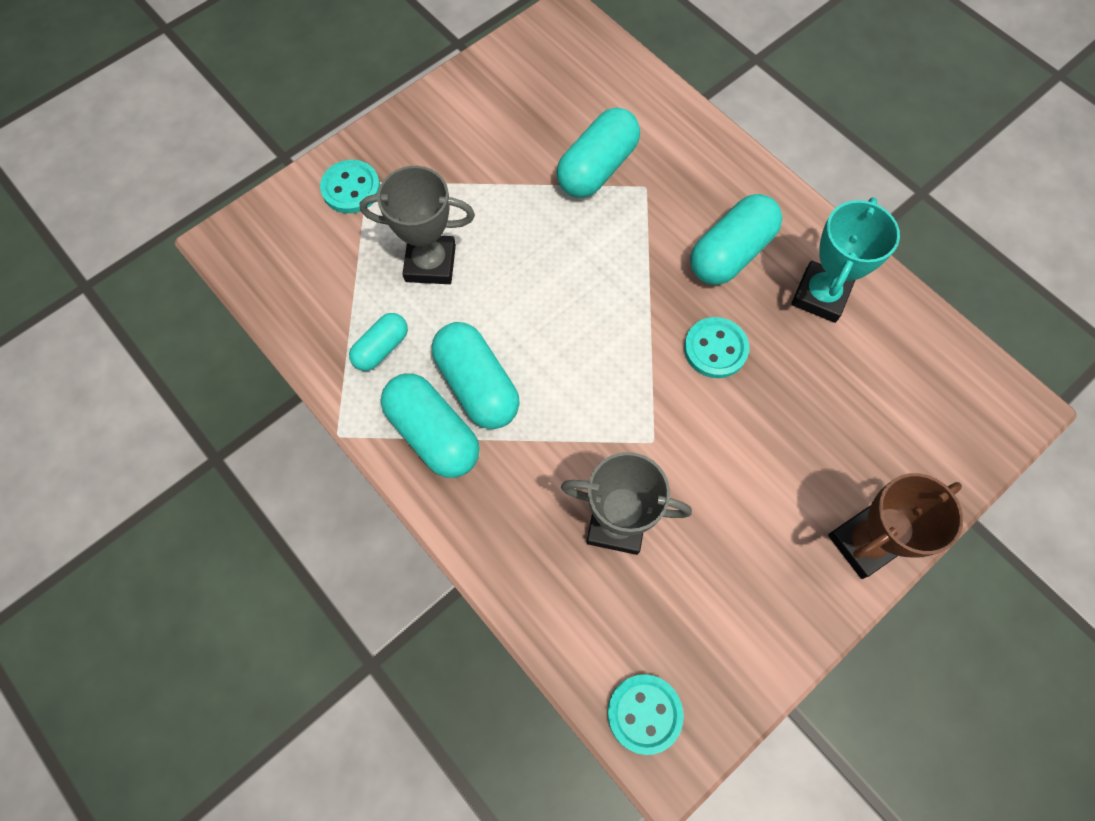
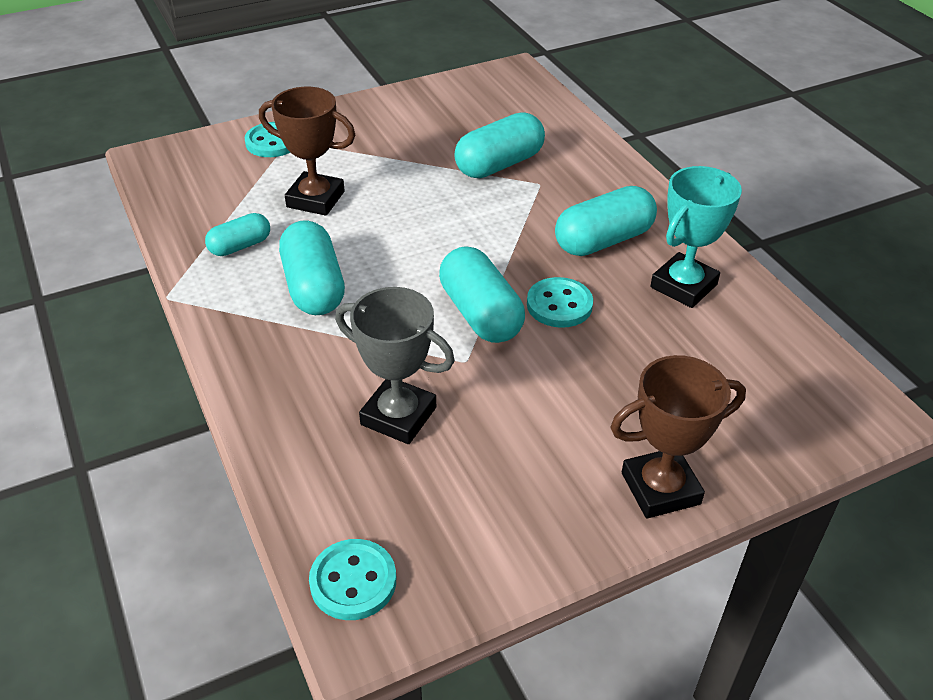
camera: 15 degrees right, 25 degrees down
(430, 263) = (315, 199): grey trophy -> brown trophy
(433, 434) = (254, 313): turquoise capsule -> turquoise capsule (480, 314)

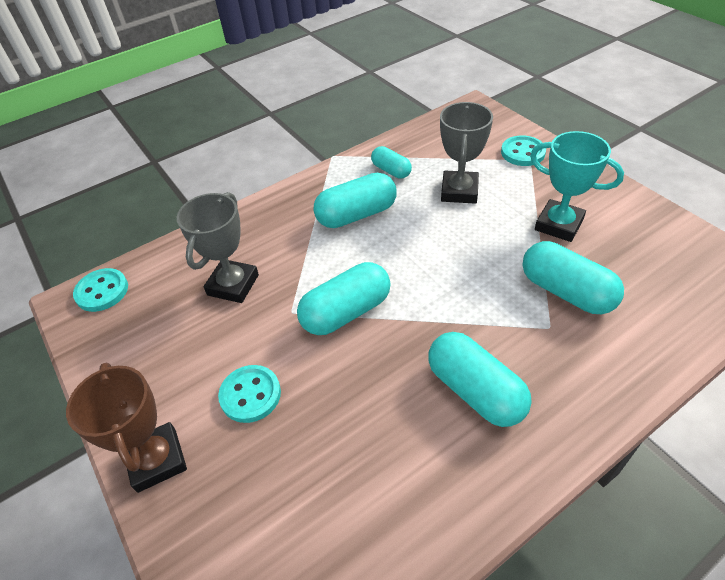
camera: 85 degrees right, 5 degrees up
(315, 199) = (459, 191): brown trophy -> grey trophy
(559, 305) = (369, 364): turquoise button -> turquoise button (250, 395)
(683, 286) = (422, 471): turquoise trophy -> turquoise trophy (558, 225)

